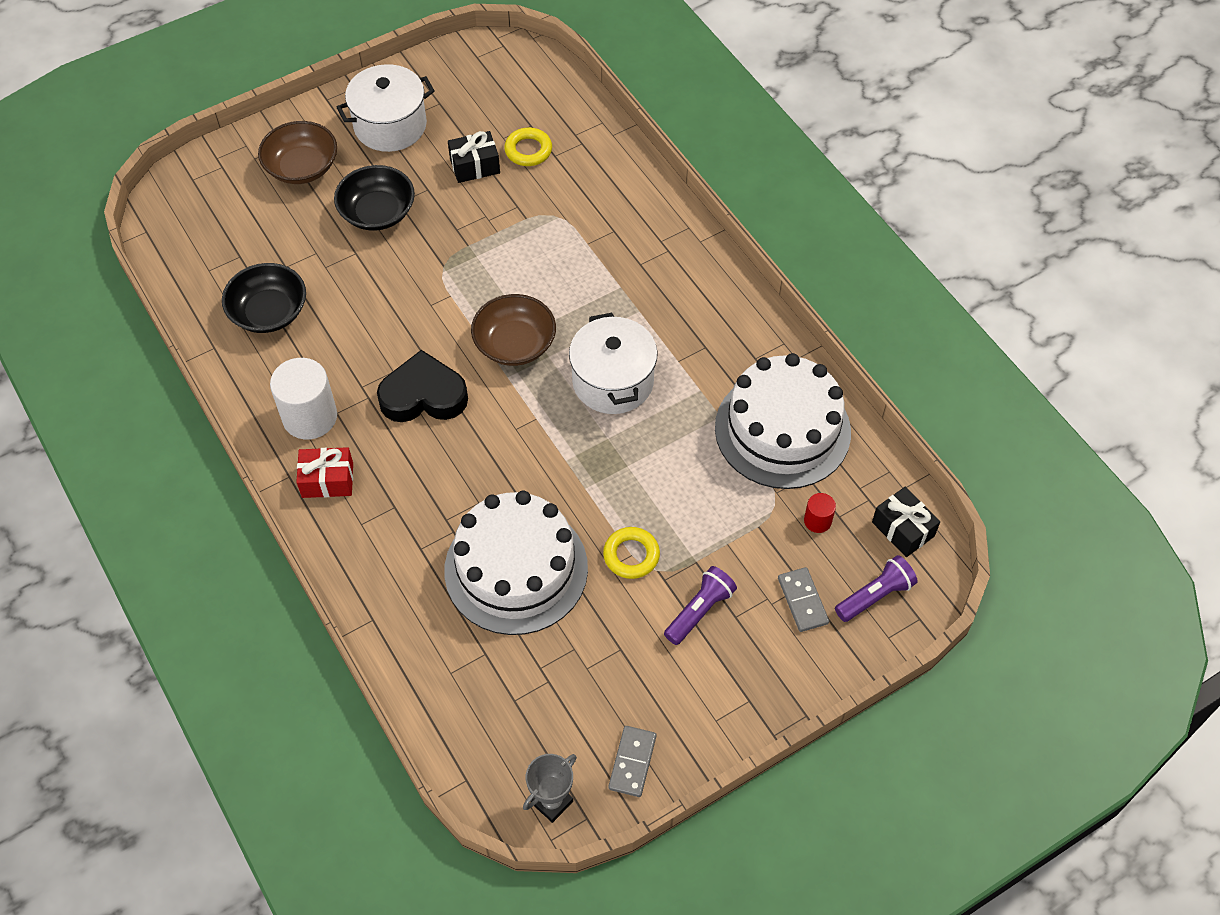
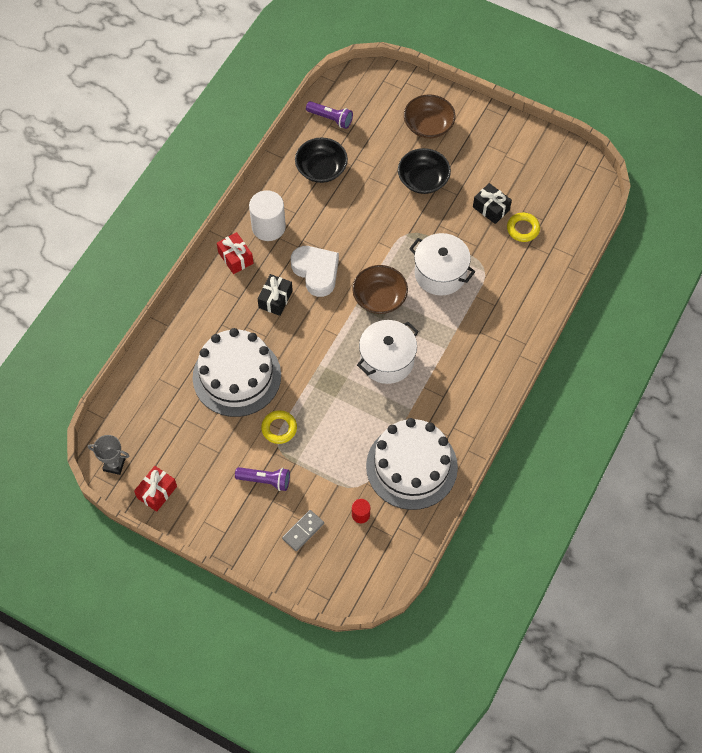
camera: 60 degrees right, 5 degrees up
(390, 125) = (489, 150): white pot -> white pot (440, 273)
(423, 395) = (316, 272): black heart -> white heart
(632, 762) = (157, 492): grey domino -> red gift
(875, 595) = (329, 569): purple flashlight -> purple flashlight (331, 119)
(903, 529) = (384, 564): black gift -> black gift (275, 299)

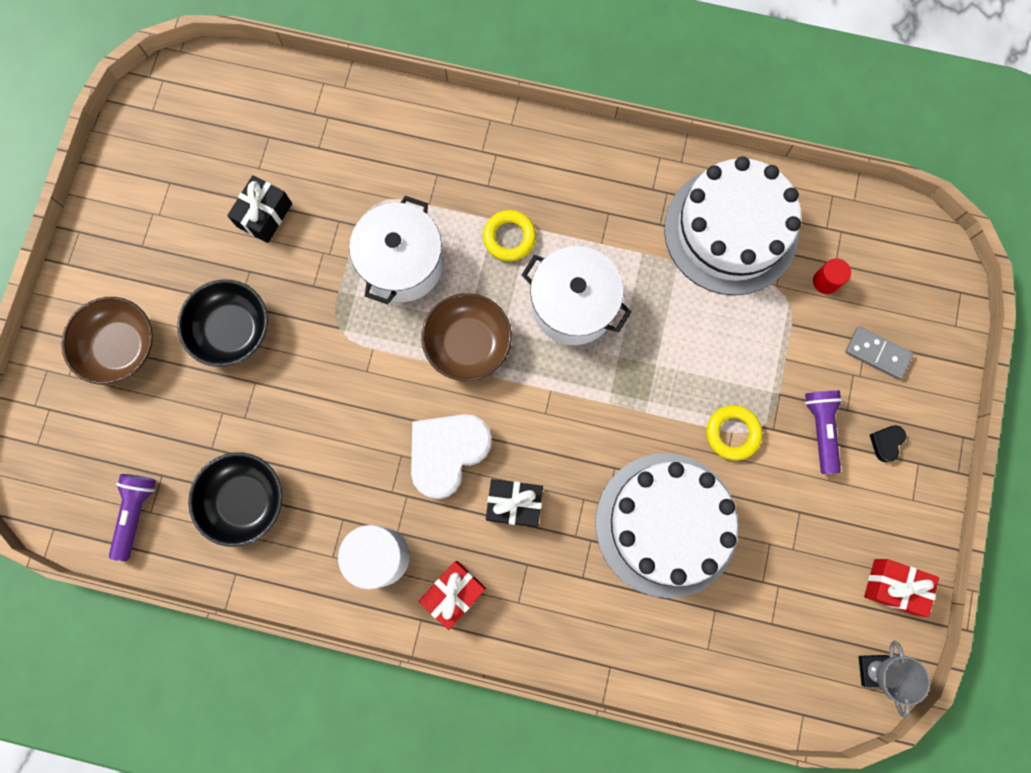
camera: 105 degrees left, 15 degrees up
(244, 517) = (886, 443): none -> black heart
(523, 229) = (292, 161): yellow ring -> yellow ring (509, 237)

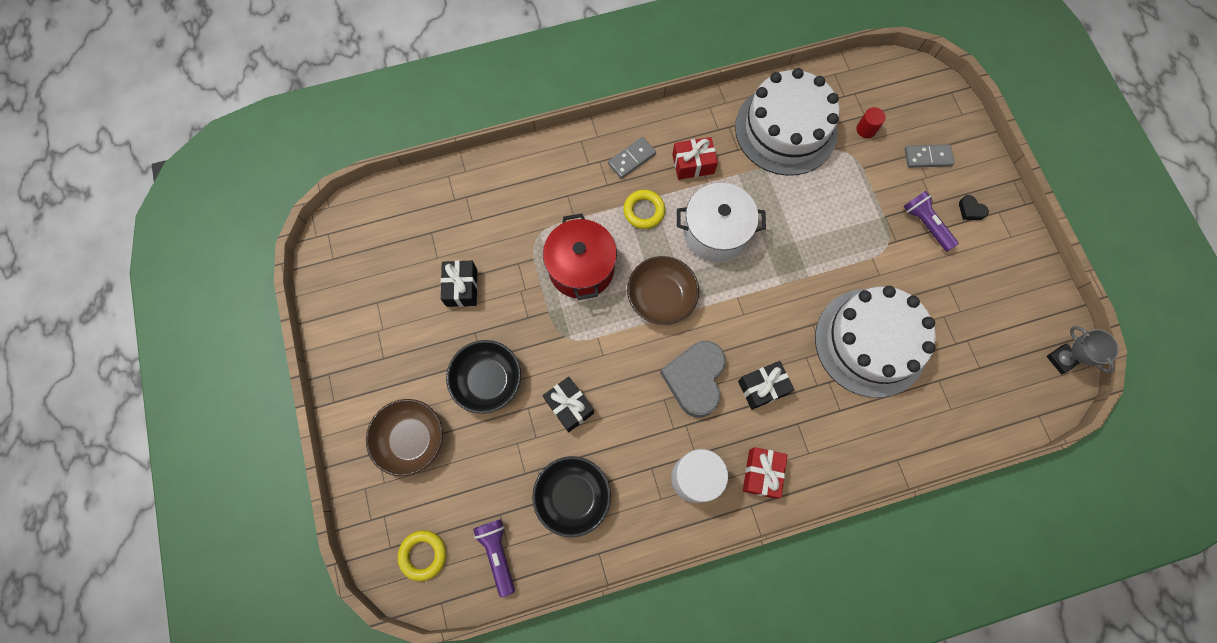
camera: 30 degrees left, 5 degrees down
(298, 405) = (569, 406): none -> black gift
(402, 263) = (581, 268): white pot -> red pot
(447, 453) = (695, 379): white heart -> grey heart
(533, 171) = (631, 159): none -> grey domino
(732, 433) = (873, 258): yellow ring -> yellow ring (423, 555)
(886, 443) = (970, 210): black heart -> black heart turned 45 degrees counterclockwise
(893, 586) = (1037, 298): red gift -> red gift (693, 164)

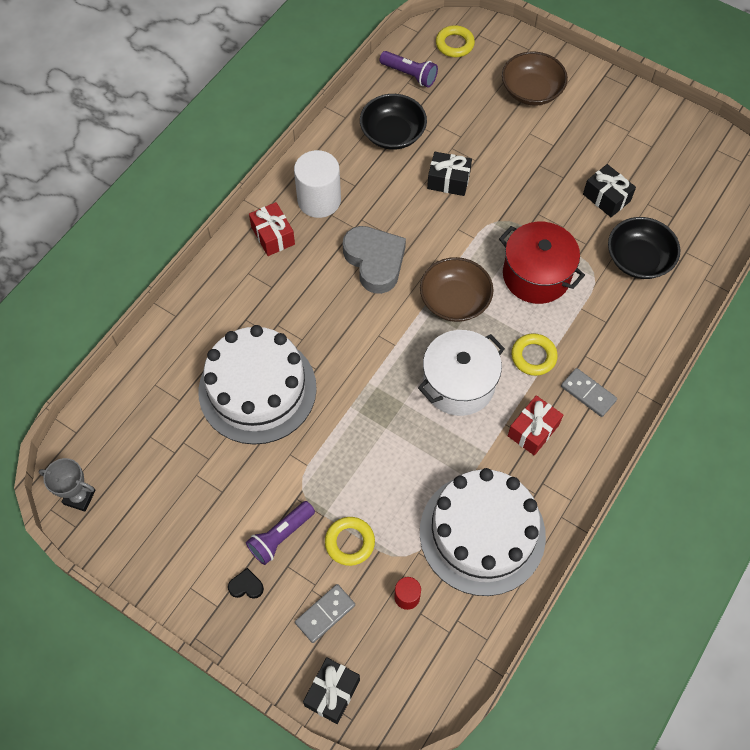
camera: 140 degrees right, 10 degrees down
(487, 380) = (521, 156): black bowl -> black bowl (638, 259)
(631, 159) = (588, 393): grey domino -> grey domino turned 60 degrees counterclockwise
(762, 387) = (318, 292): black gift -> black gift (332, 693)
(879, 186) = (349, 542): none -> yellow ring
(925, 224) = (280, 536): purple flashlight -> purple flashlight turned 120 degrees clockwise

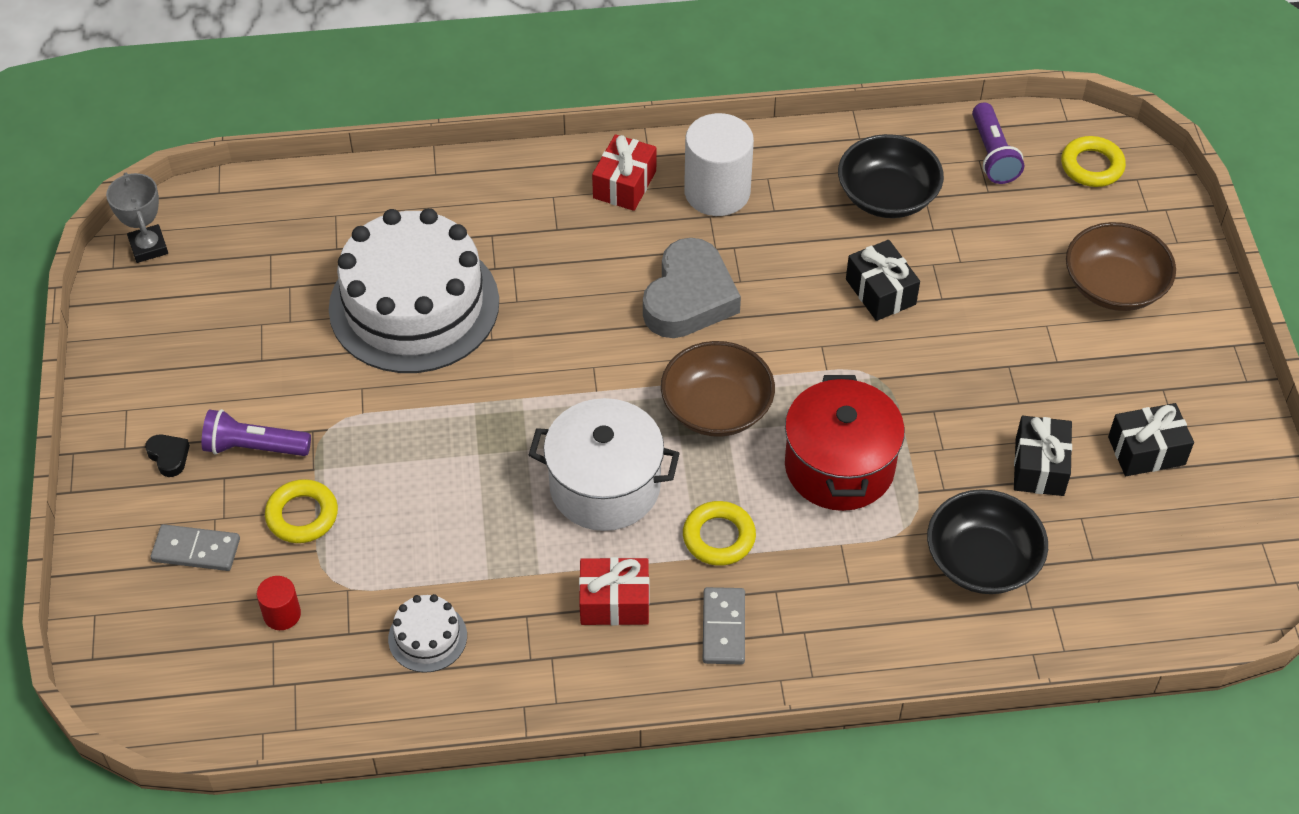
camera: 50 degrees right, 10 degrees down
(332, 693) = (109, 619): black gift -> black gift (1146, 451)
(482, 533) = (427, 637): white cake -> white cake, size x0.41

